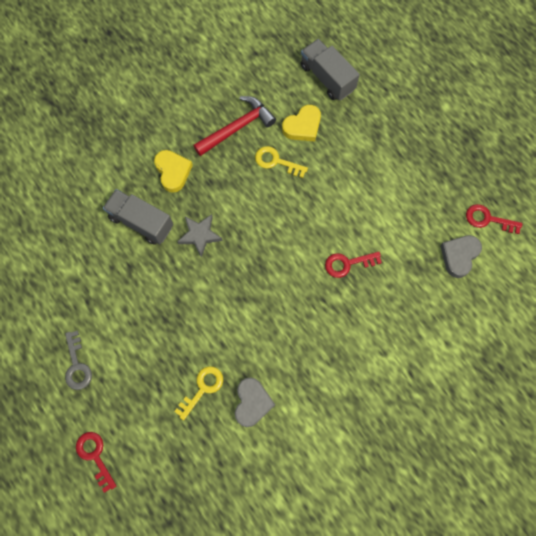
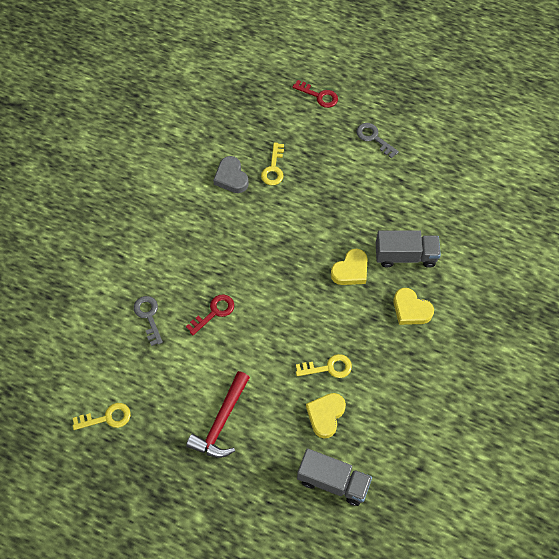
camera: 150 degrees right, 10 degrees down
(200, 235) = (350, 270): grey star -> yellow heart
(237, 128) = (384, 380): red hammer -> red hammer (221, 422)
(411, 293) = (148, 316): none -> grey key
(459, 256) = (120, 369): grey heart -> none
(488, 219) = (107, 418): red key -> yellow key

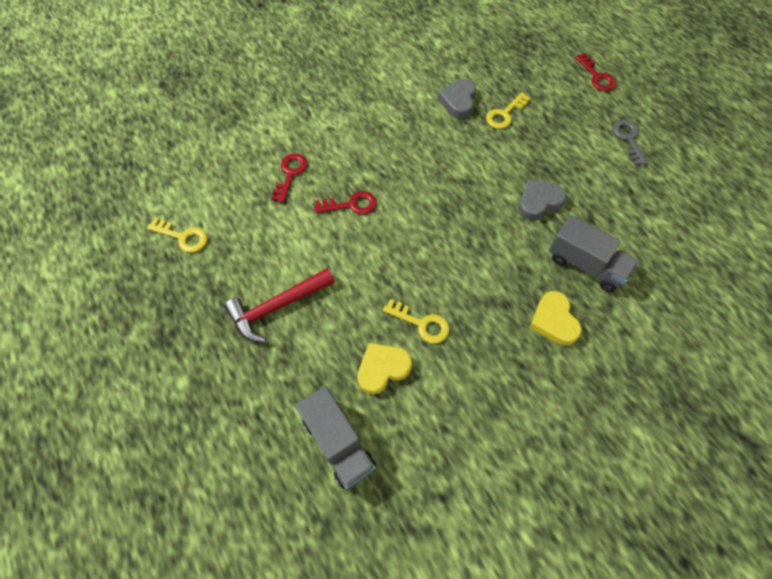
camera: 35 degrees right, 0 degrees up
(148, 316) = (290, 174): grey key -> red key
(345, 227) = (538, 202): none -> grey heart
(350, 270) = (515, 245): yellow heart -> none

